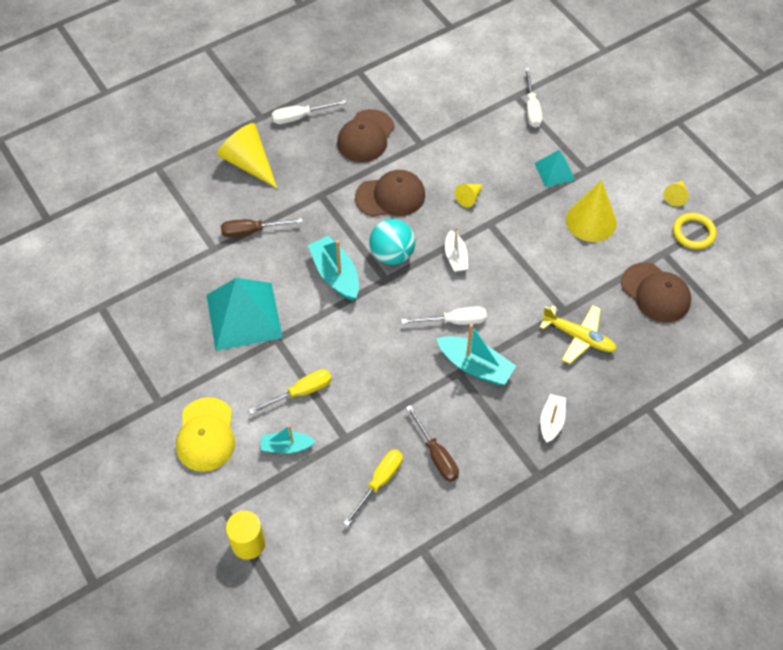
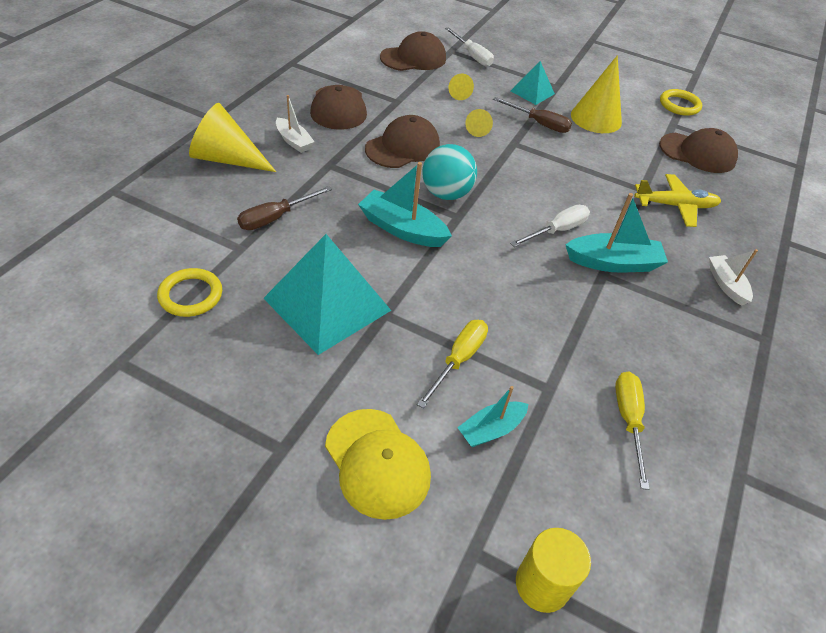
camera: 35 degrees left, 10 degrees down
(163, 274) = (191, 295): none -> yellow ring
(300, 117) = (257, 108): white screwdriver -> none
(436, 455) = (657, 363): brown screwdriver -> brown screwdriver (539, 124)
(455, 257) = (508, 177): white boat -> white boat (294, 141)
(472, 95) = (413, 58): none -> brown cap
(675, 196) = (641, 85): yellow cone -> yellow cone (458, 93)

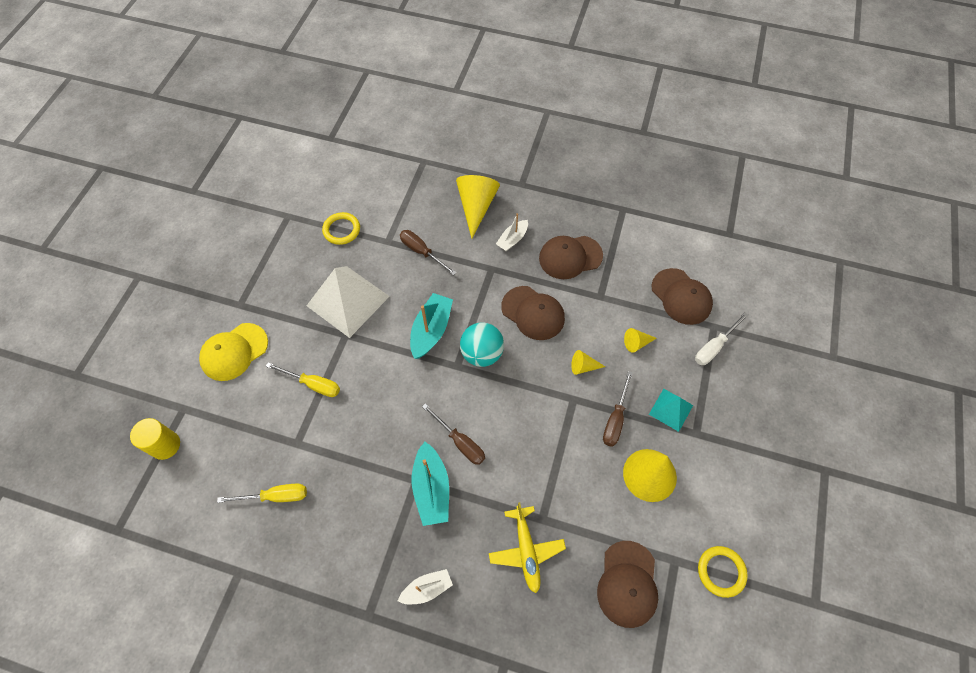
camera: 85 degrees right, 15 degrees up
(327, 304) = (348, 300): turquoise pyramid -> white pyramid
(491, 430) = (261, 409): turquoise boat -> none
(557, 230) = (460, 442): white screwdriver -> brown screwdriver

